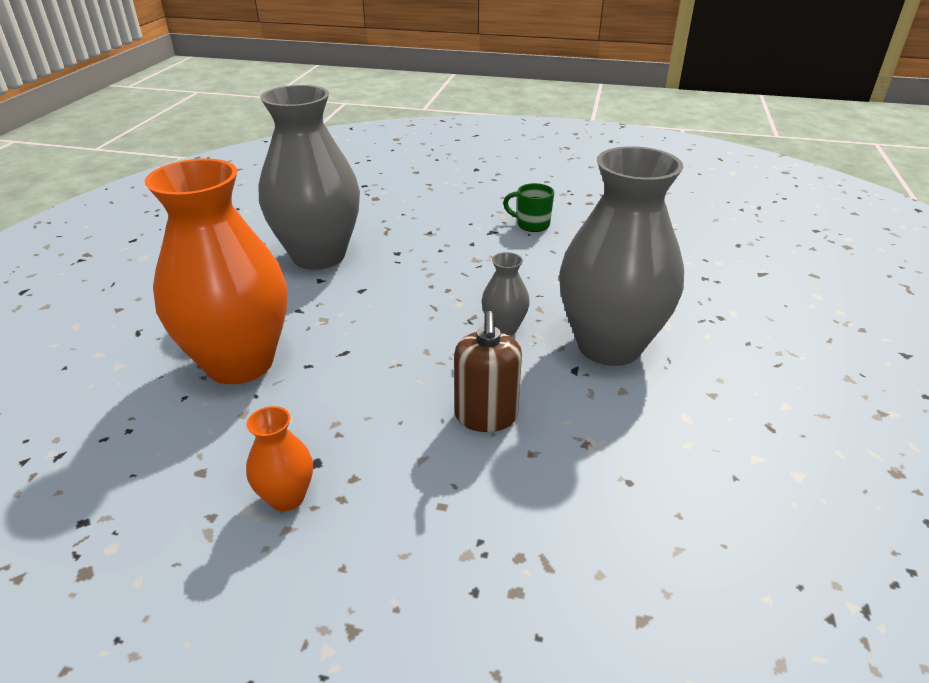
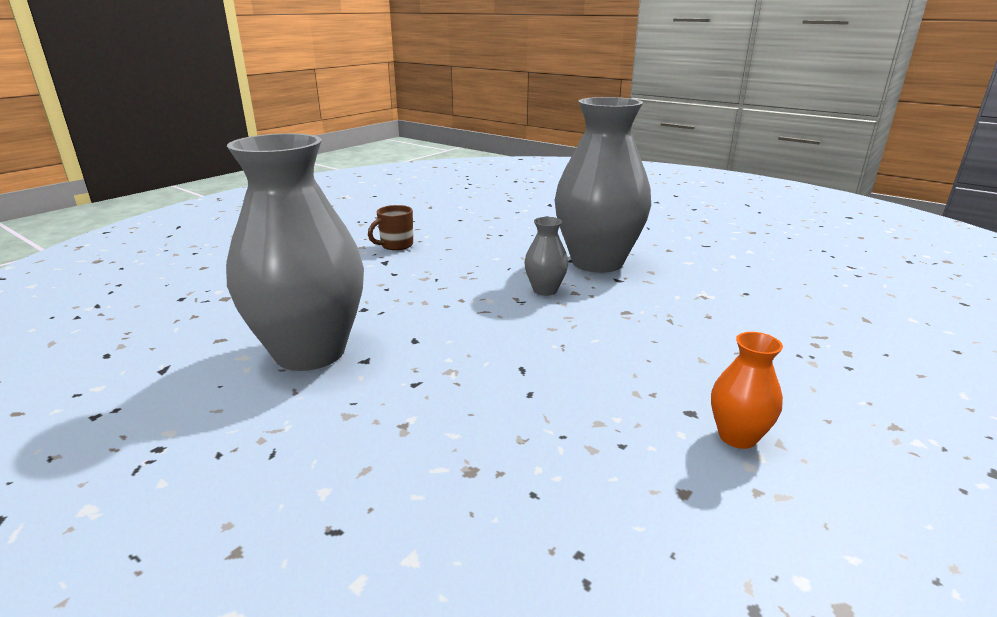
camera: 65 degrees left, 10 degrees down
(240, 363) = (492, 439): orange vase -> none
(486, 416) = (658, 322): brown soap dispenser -> none
(531, 224) = (396, 245): green mug -> brown mug

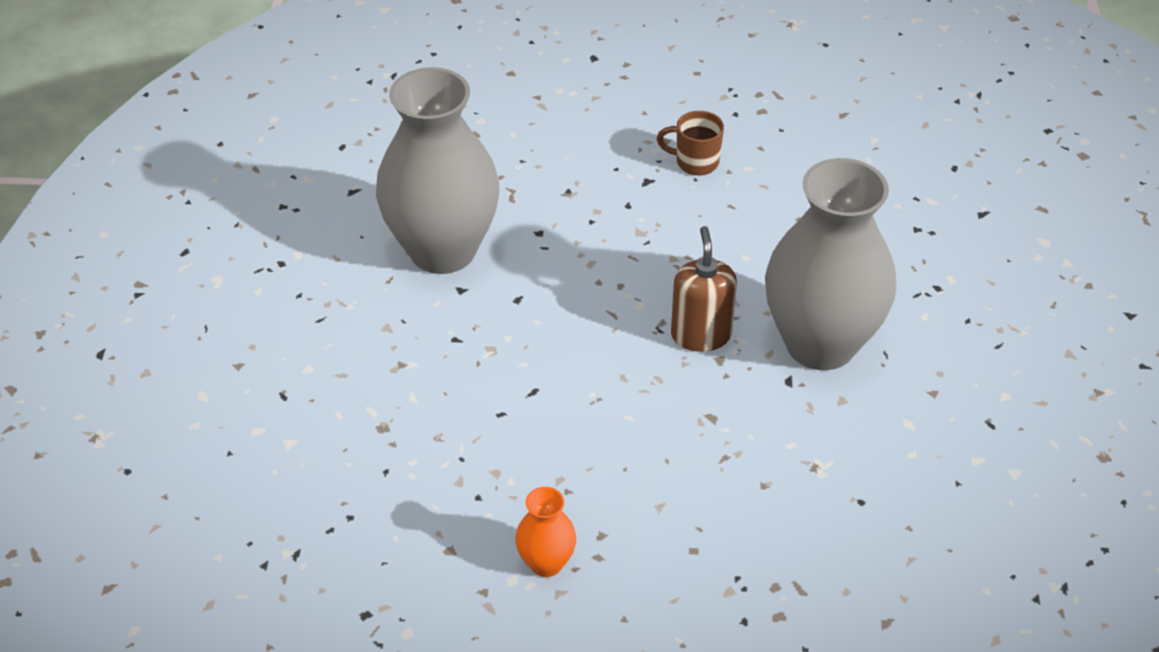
camera: 55 degrees right, 20 degrees up
(545, 290) = (701, 335): grey vase -> brown soap dispenser

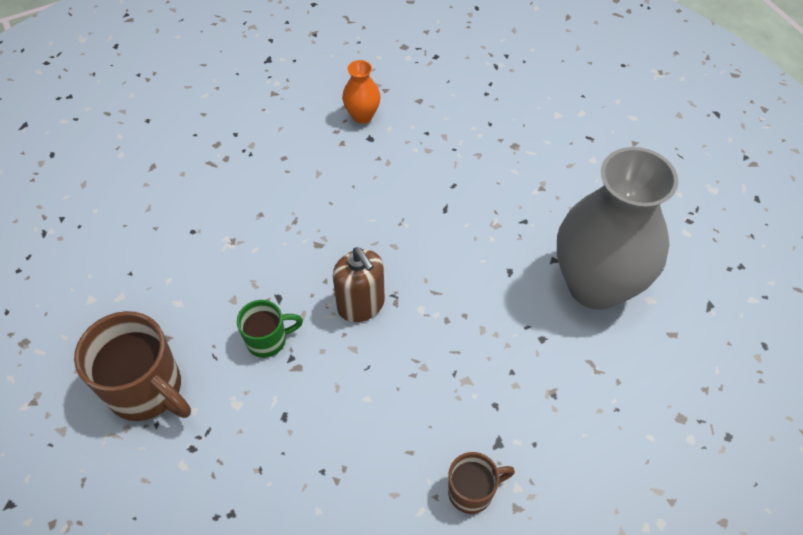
camera: 150 degrees right, 10 degrees up
(820, 344) = (268, 340): grey vase -> green mug
(969, 352) = (147, 390): none -> brown mug

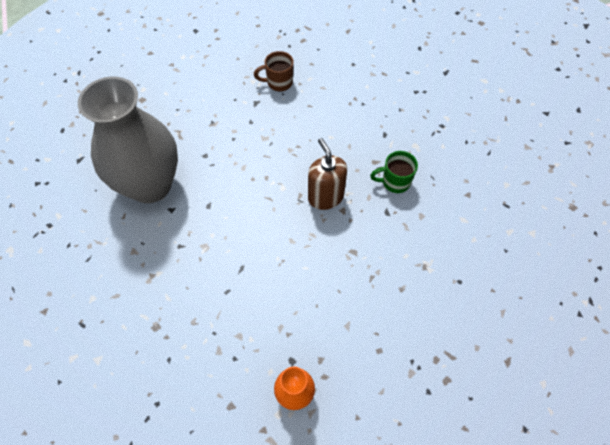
camera: 170 degrees left, 5 degrees up
(147, 390) = (476, 162): brown mug -> none

